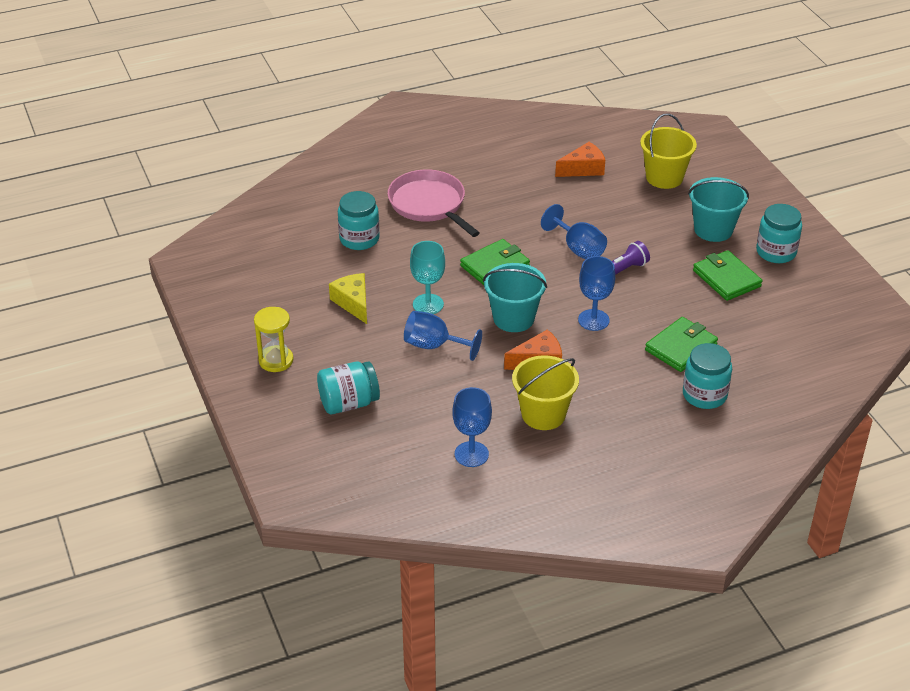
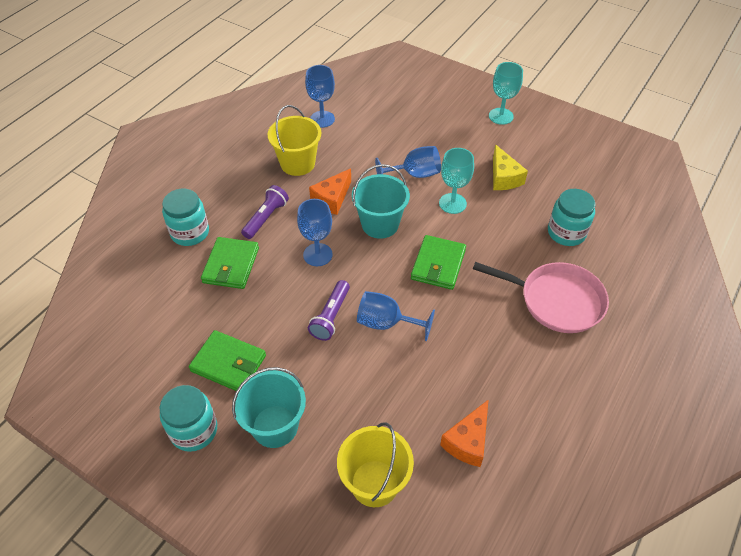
camera: 145 degrees right, 10 degrees up
(276, 360) = (501, 116): yellow hourglass -> turquoise goblet
(349, 403) = (426, 113): turquoise jar -> none
(353, 303) = (504, 177): yellow cheese -> yellow cheese turned 45 degrees clockwise
(618, 374) = (266, 218): none -> purple flashlight

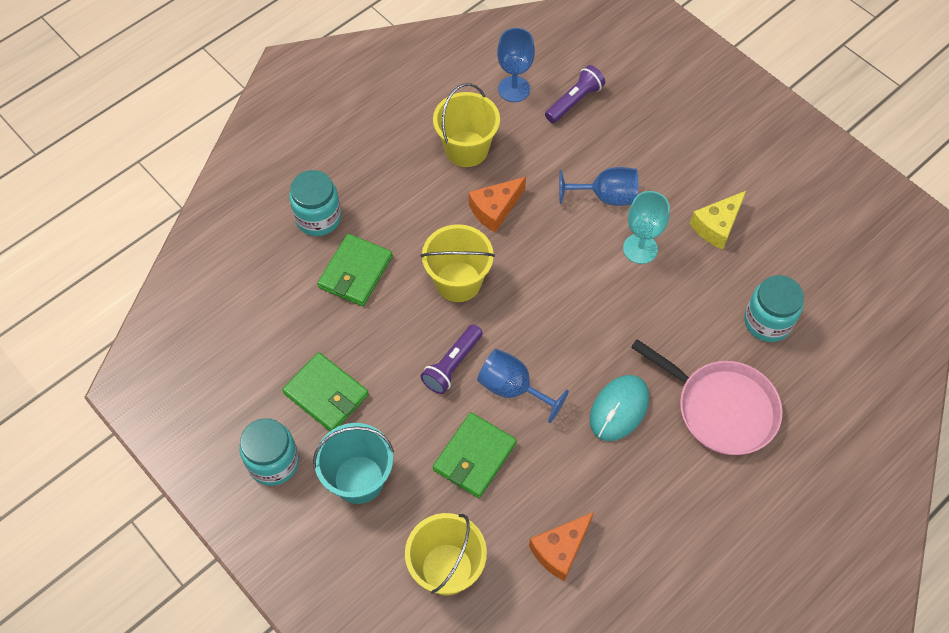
camera: 15 degrees right, 10 degrees up
(266, 218) = (410, 218): purple flashlight -> purple flashlight (574, 101)
(317, 255) = (458, 281): blue goblet -> yellow bucket
(380, 224) = (543, 257): turquoise bucket -> none
(438, 264) = (596, 328): green wallet -> green wallet (474, 457)
(477, 319) = (619, 409): none -> turquoise mouse
(501, 116) = (745, 133): turquoise goblet -> none
(504, 177) = (717, 226): yellow cheese -> yellow cheese turned 45 degrees clockwise

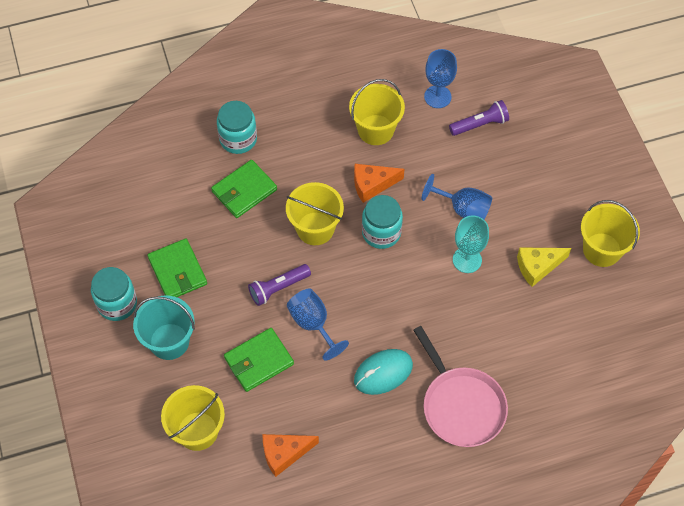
camera: 25 degrees right, 0 degrees up
(767, 321) = (535, 356): turquoise jar -> turquoise jar (381, 232)
(771, 182) = (601, 250): none -> yellow bucket

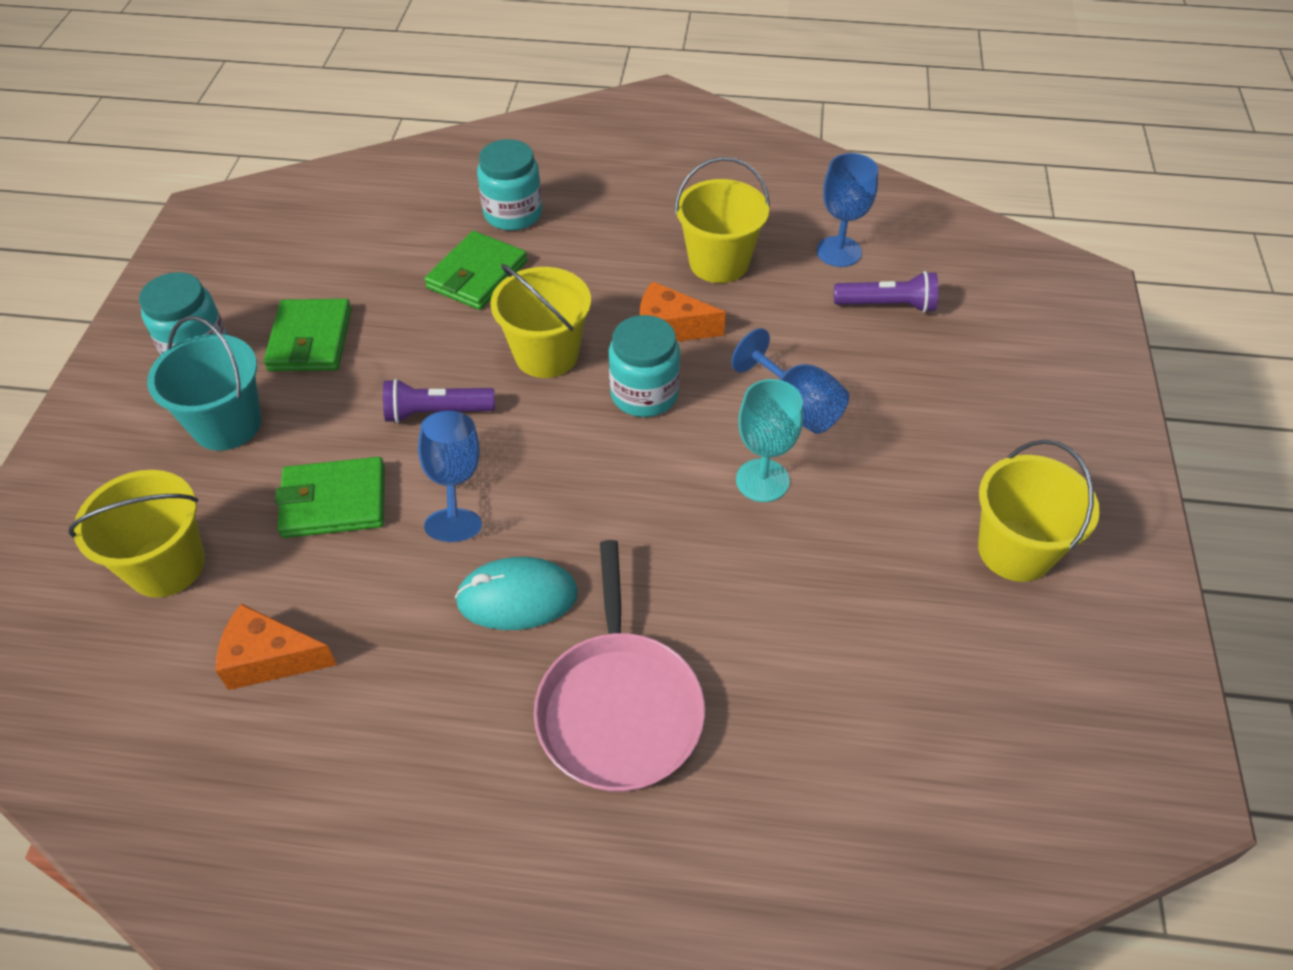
camera: 25 degrees right, 10 degrees down
(244, 191) = (477, 275): green wallet -> green wallet turned 45 degrees counterclockwise
(537, 267) = (882, 535): yellow cheese -> none

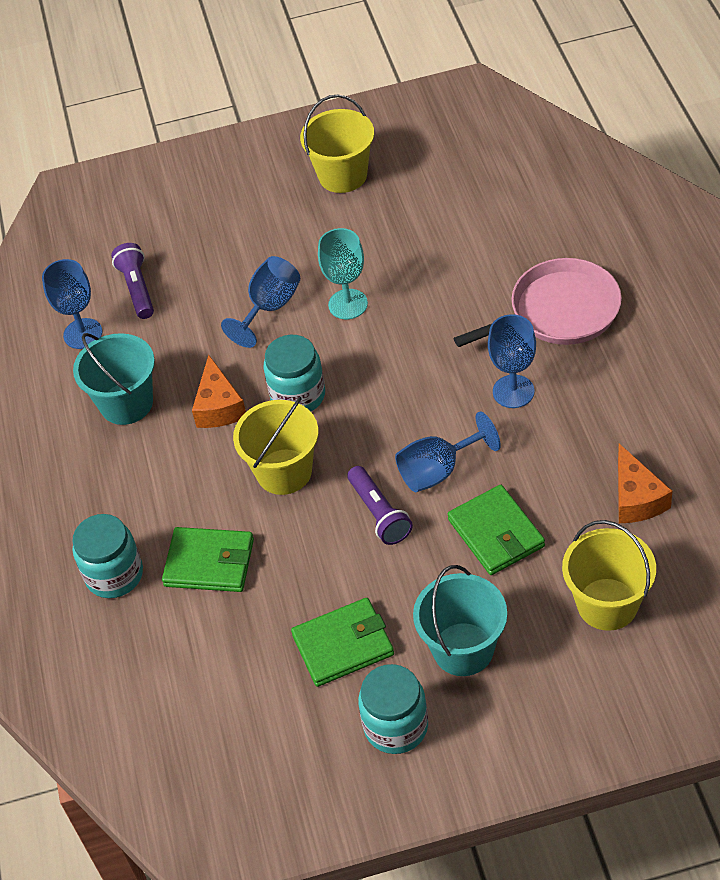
camera: 105 degrees left, 0 degrees up
(517, 597) = (513, 391): turquoise mouse -> blue goblet
(719, 263) = (126, 403): yellow bucket -> turquoise bucket

